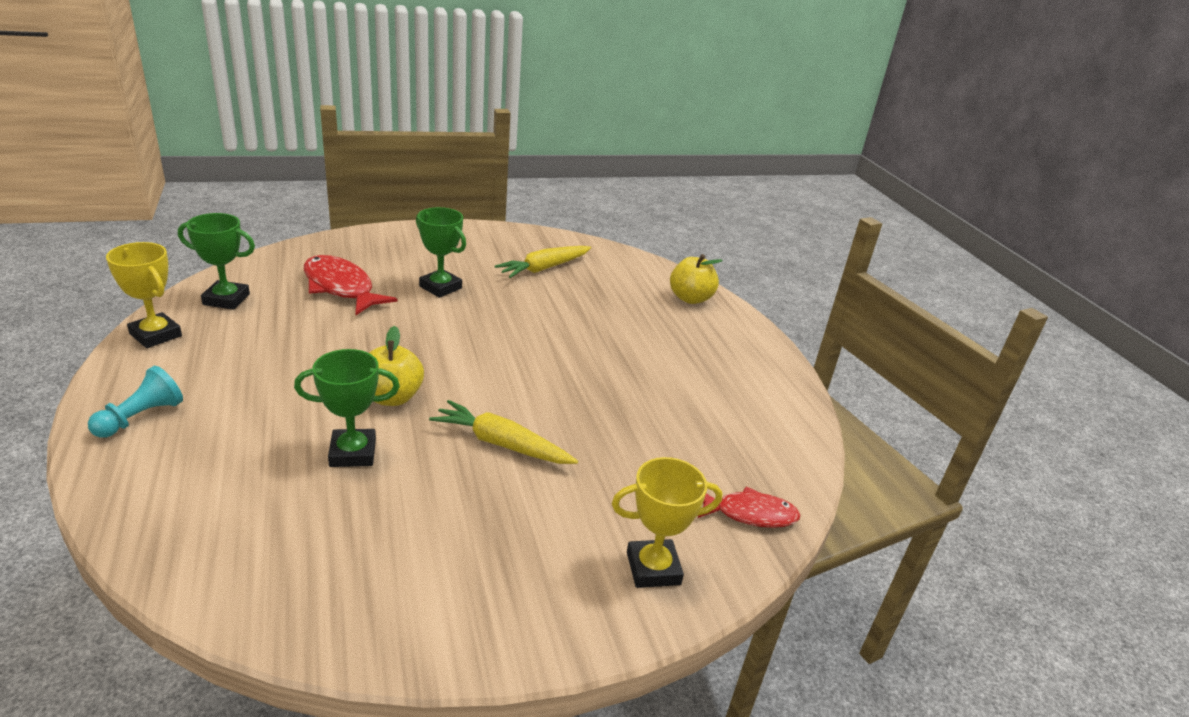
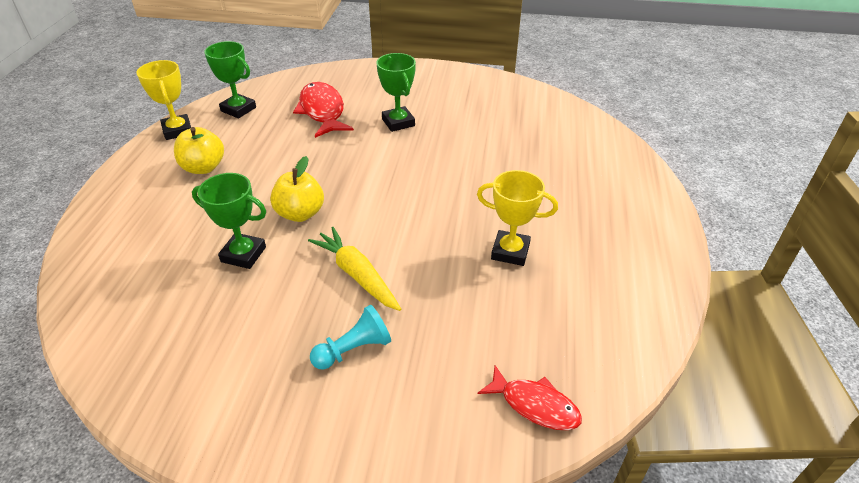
camera: 30 degrees right, 10 degrees up
(141, 417) = (131, 193): turquoise pawn -> turquoise pawn (354, 349)
(544, 268) = (497, 117): yellow carrot -> none
(653, 568) = (408, 429): yellow trophy -> yellow trophy (510, 251)
(690, 298) = (620, 168): yellow apple -> yellow apple (203, 167)

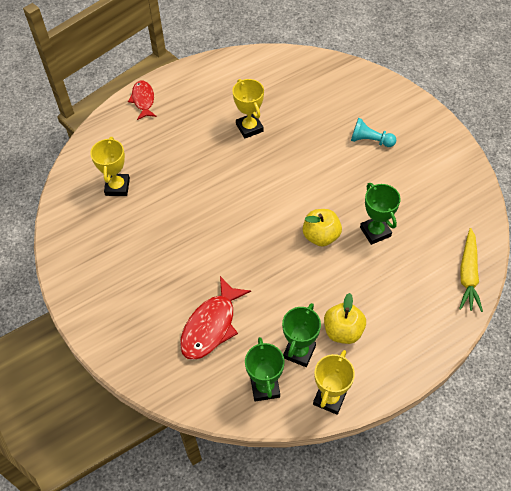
camera: 130 degrees left, 15 degrees up
(357, 274) = (332, 173): yellow carrot -> yellow carrot (468, 275)
(398, 122) = (180, 265): green trophy -> green trophy (299, 352)
(531, 129) = (117, 187): none -> yellow trophy
(535, 405) = (327, 72): red fish -> red fish (143, 100)

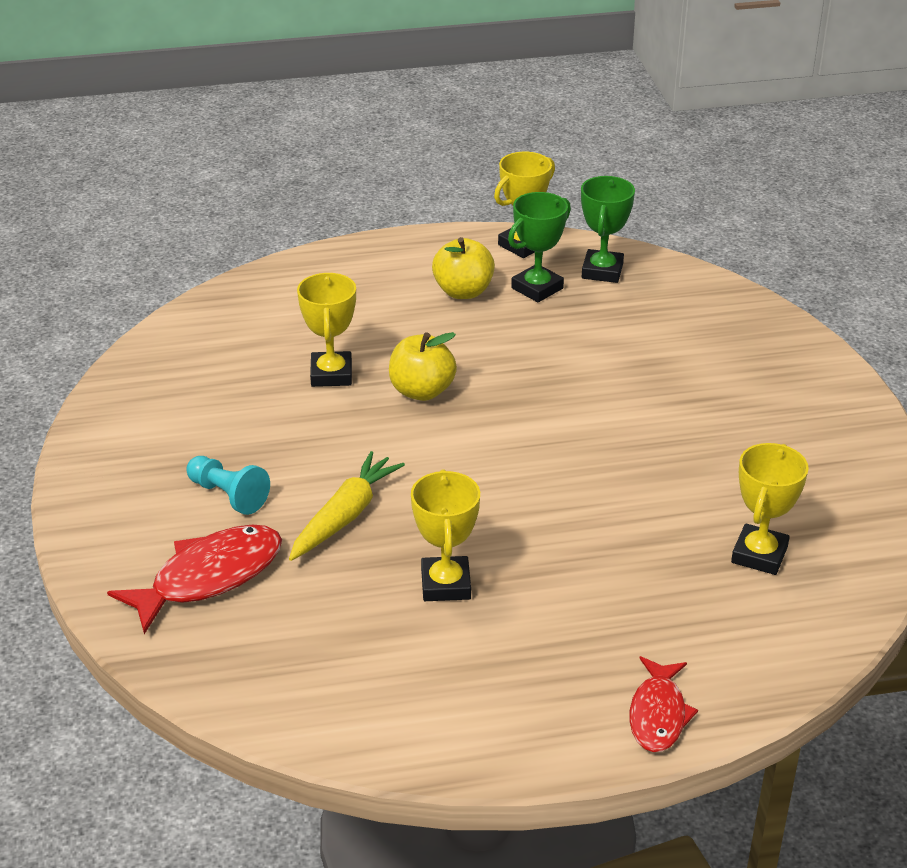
camera: 160 degrees left, 20 degrees down
(211, 326) = (651, 339): red fish -> red fish (209, 577)
(375, 232) = (331, 374): green trophy -> yellow trophy
(468, 275) = (240, 299): yellow carrot -> yellow carrot (345, 515)

